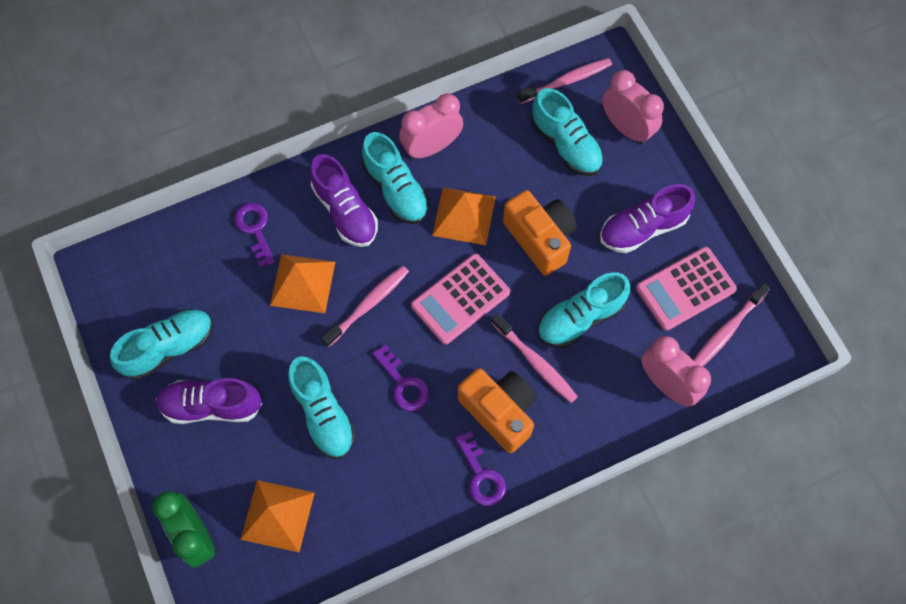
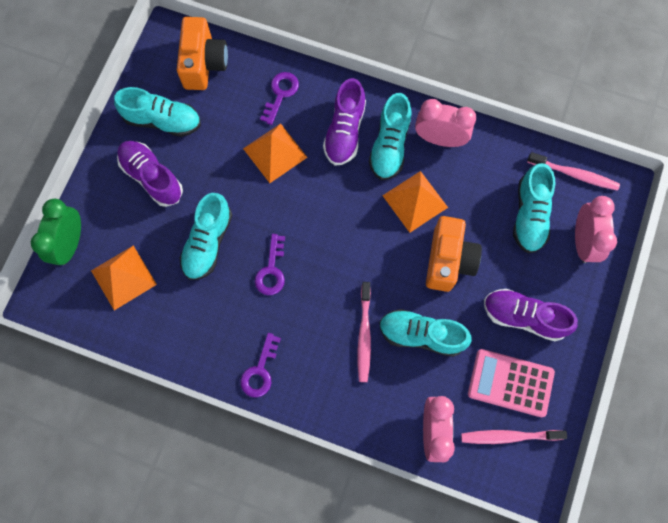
camera: 45 degrees right, 5 degrees up
(368, 305) = (300, 202): pink toothbrush -> none
(460, 299) = (358, 251): pink calculator -> none
(499, 412) = (310, 343): orange camera -> orange camera (204, 64)

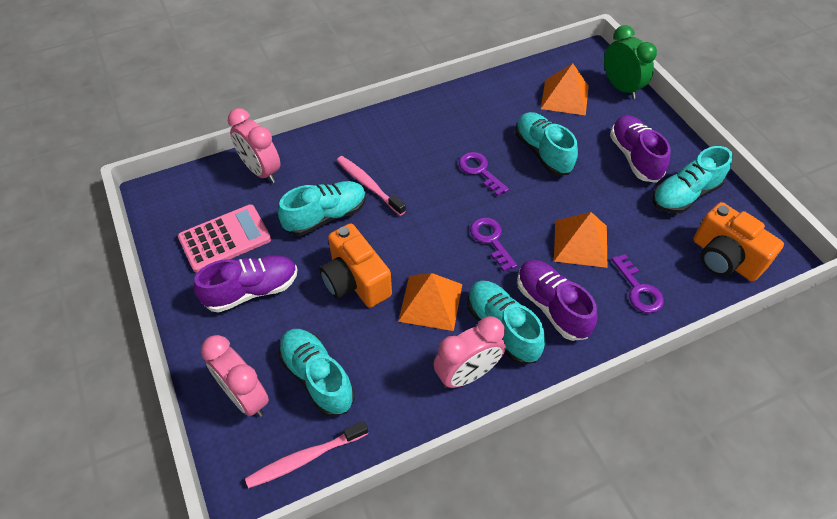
camera: 135 degrees right, 20 degrees down
(152, 177) = (634, 157): purple shoe -> purple shoe turned 105 degrees counterclockwise
(260, 371) = (416, 117): purple key -> purple key (491, 240)
(509, 436) = (198, 207): pink toothbrush -> none

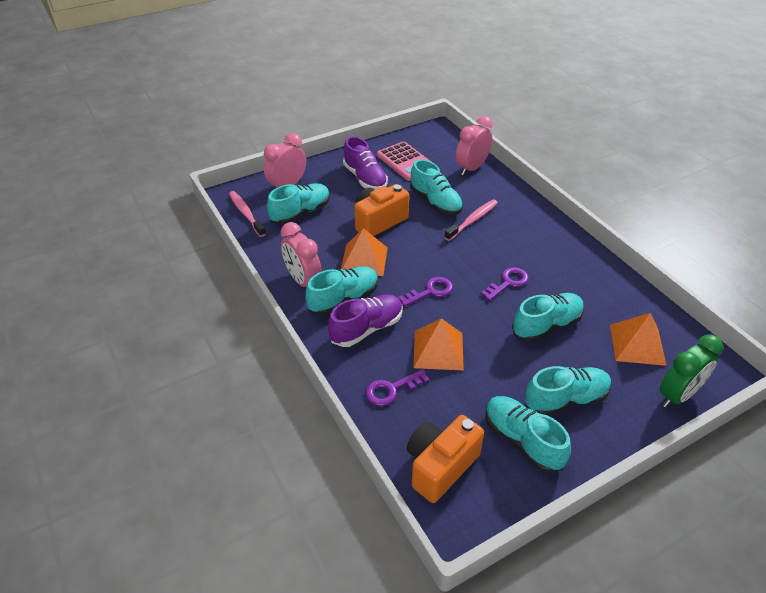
camera: 85 degrees right, 10 degrees down
(634, 157) = (565, 399): purple shoe -> turquoise shoe

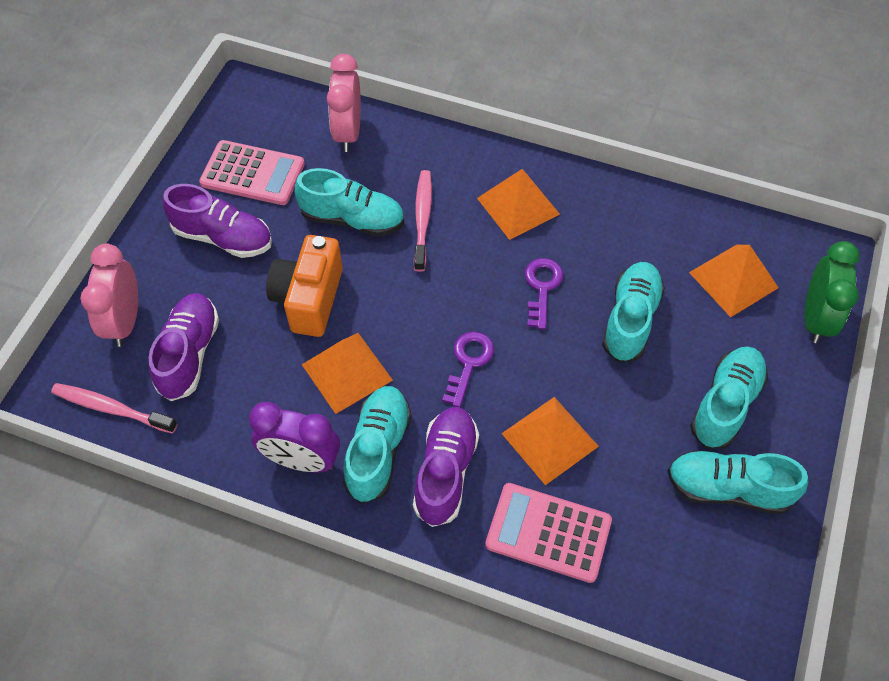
camera: 40 degrees left, 15 degrees up
(300, 212) = (189, 354): turquoise shoe -> purple shoe
(303, 281) = (301, 460): pink clock -> purple clock
(391, 389) = (548, 532): purple key -> pink calculator
(440, 466) = (680, 586): orange camera -> none
(533, 241) = (518, 206): none -> orange pyramid

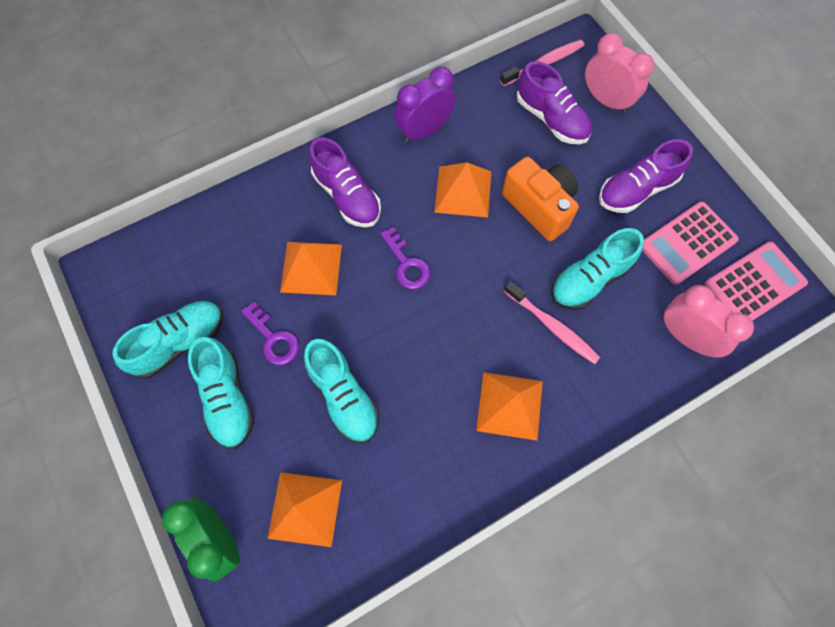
camera: 130 degrees right, 10 degrees up
(378, 450) = (394, 172): turquoise shoe -> none
(542, 288) = (422, 359): purple key -> purple key (273, 338)
(548, 532) = (260, 220): pink calculator -> pink calculator (754, 284)

